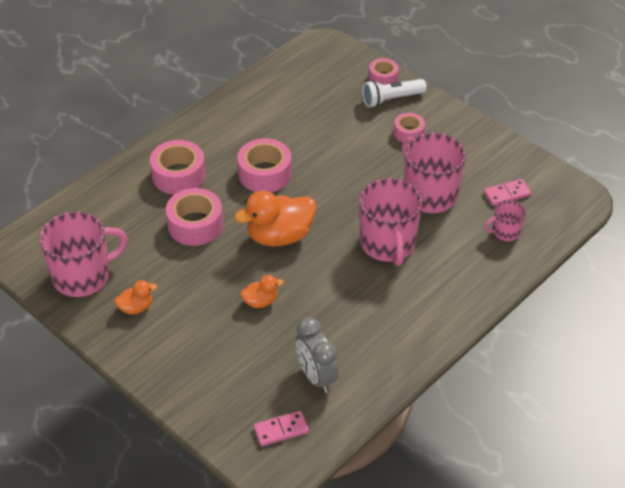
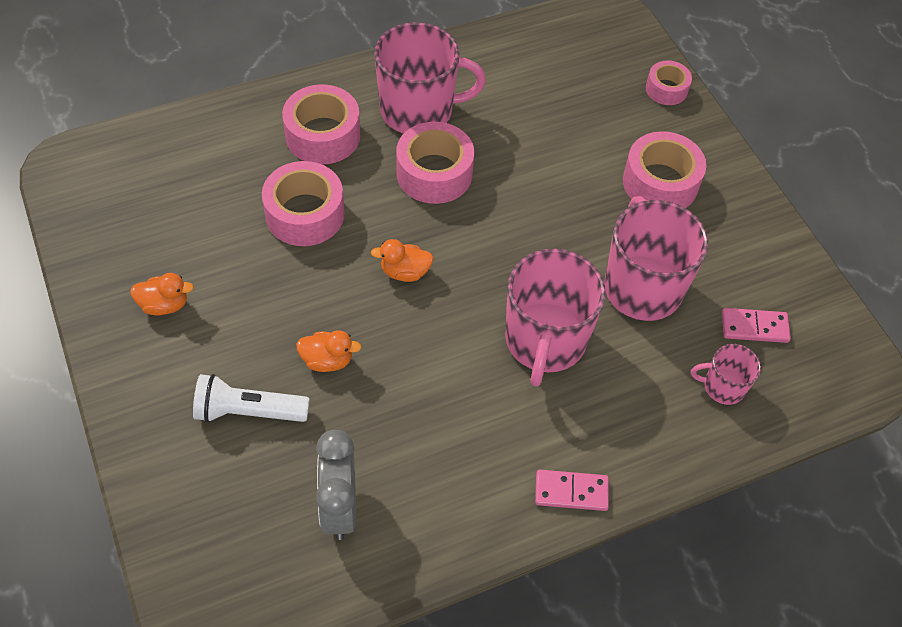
camera: 20 degrees right, 10 degrees up
(83, 276) = (125, 234): pink mug -> pink mug (418, 110)
(279, 236) = (404, 272): orange duck -> orange duck, size x0.50
(281, 430) = (248, 571): pink domino -> pink domino (571, 492)
(391, 99) = (661, 125): white flashlight -> white flashlight (248, 411)
(408, 133) = (660, 183): pink tape -> pink tape, size x1.69

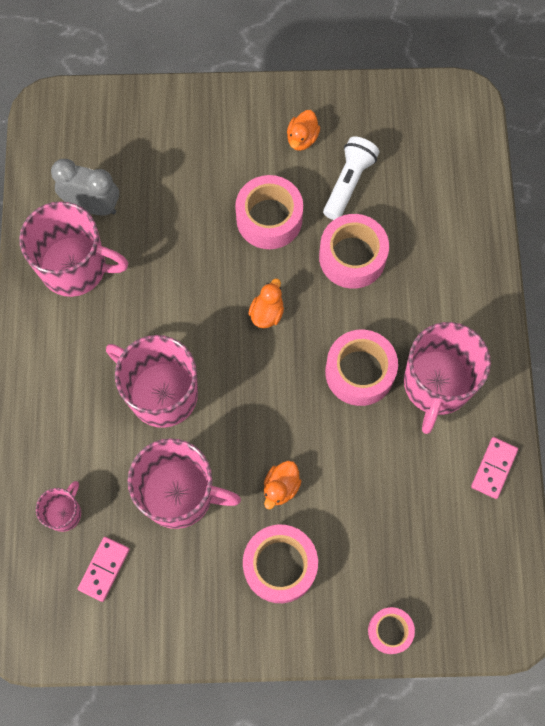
camera: 115 degrees right, 15 degrees up
(248, 411) = (190, 170): white flashlight -> white flashlight (348, 183)
(323, 135) = (433, 296): pink tape -> pink tape (269, 218)
(327, 360) = (210, 233): orange duck -> orange duck (281, 487)
(433, 494) = (75, 267): none -> pink mug
(571, 492) = (34, 359): pink domino -> pink domino (493, 468)

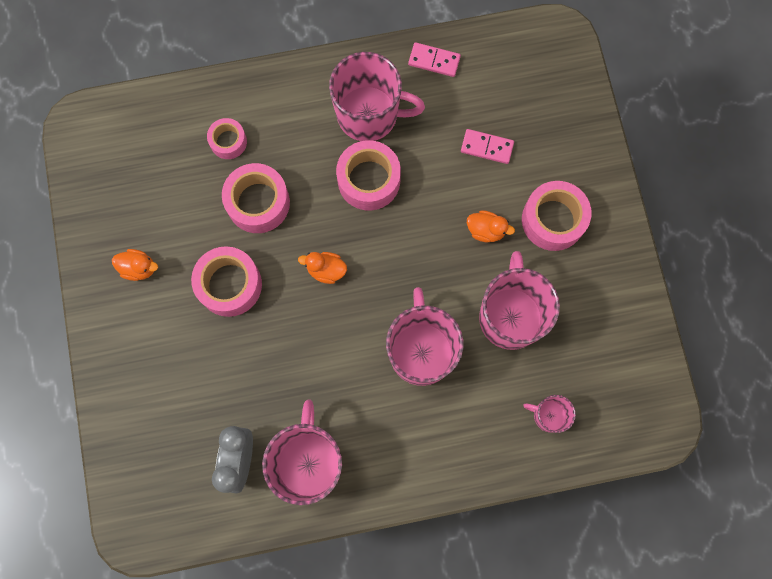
camera: 100 degrees left, 5 degrees up
(104, 569) = (589, 368): pink domino -> pink domino (487, 147)
(161, 393) = (421, 351): pink mug -> pink mug turned 150 degrees clockwise
(348, 183) = (181, 217): white flashlight -> none
(390, 631) = (586, 125): pink tape -> pink tape (228, 141)

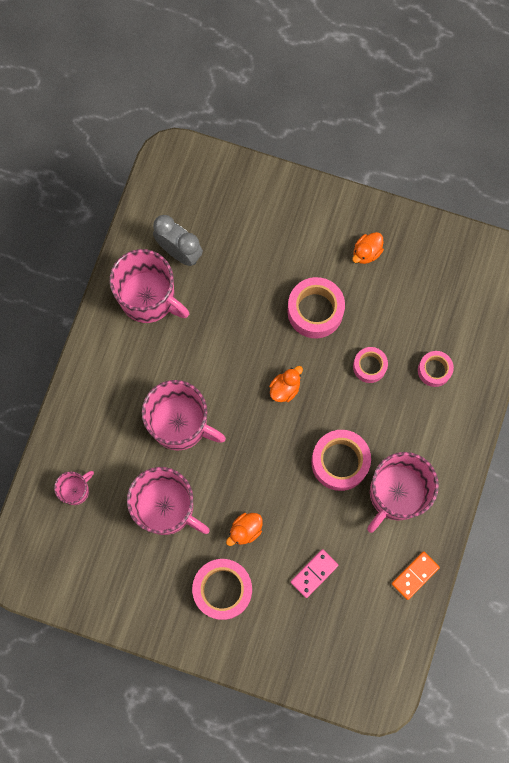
camera: 120 degrees right, 0 degrees up
(258, 203) = (369, 366): pink tape -> pink tape, size x0.59
(434, 61) = (415, 575): pink domino -> orange domino

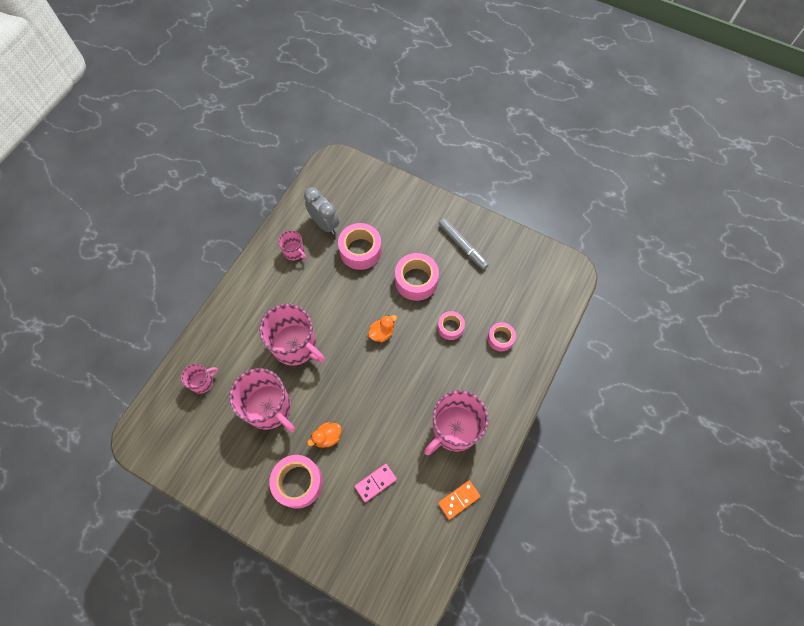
camera: 10 degrees right, 10 degrees down
(149, 298) = (294, 252): pink mug -> pink mug, size x0.50
(340, 462) = (414, 396): pink tape -> pink tape (360, 250)
(366, 252) = (462, 246): orange duck -> grey marker

